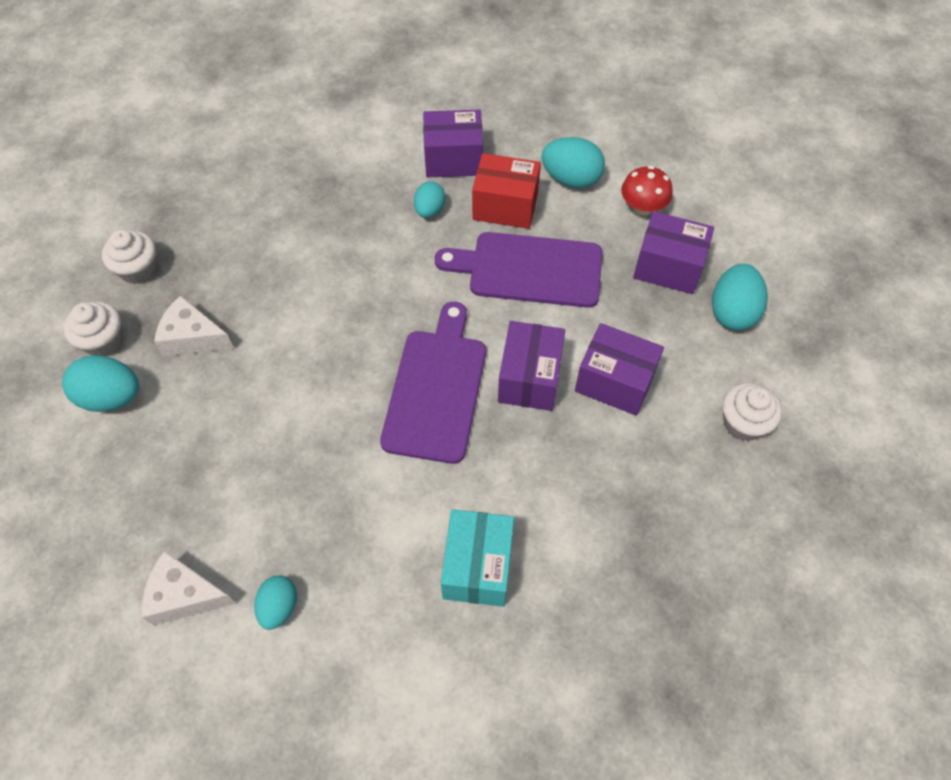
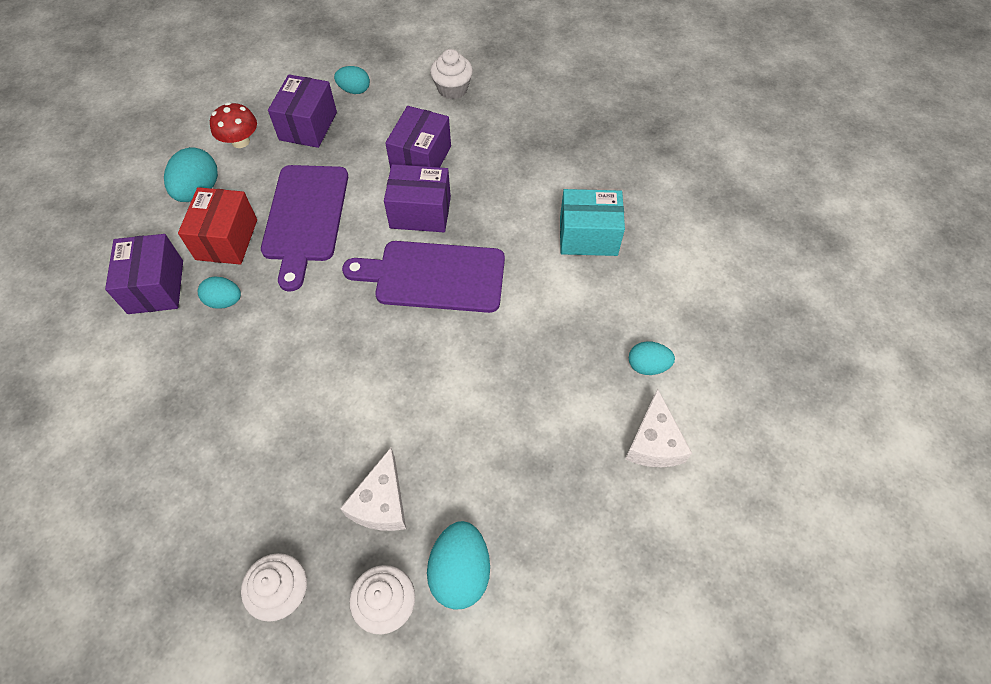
camera: 95 degrees left, 0 degrees up
(732, 312) = (354, 90): turquoise egg -> turquoise egg, size x0.64

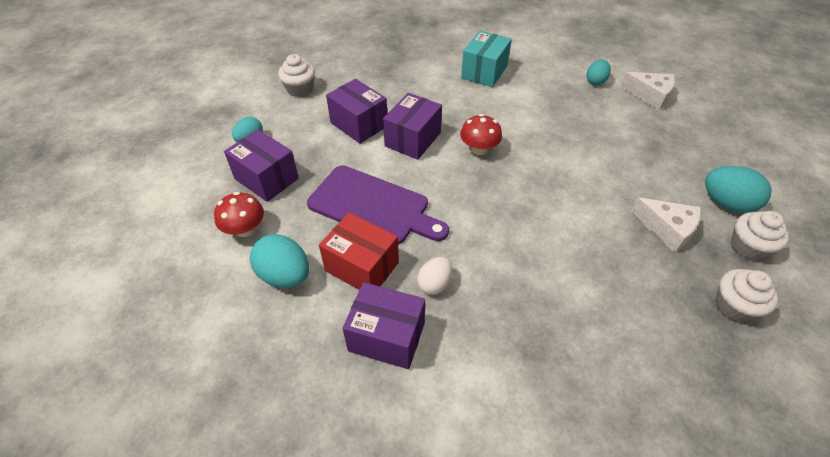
camera: 65 degrees left, 10 degrees down
(224, 301) = (434, 284): turquoise egg -> white egg
(434, 277) = (479, 149): purple cutting board -> red mushroom

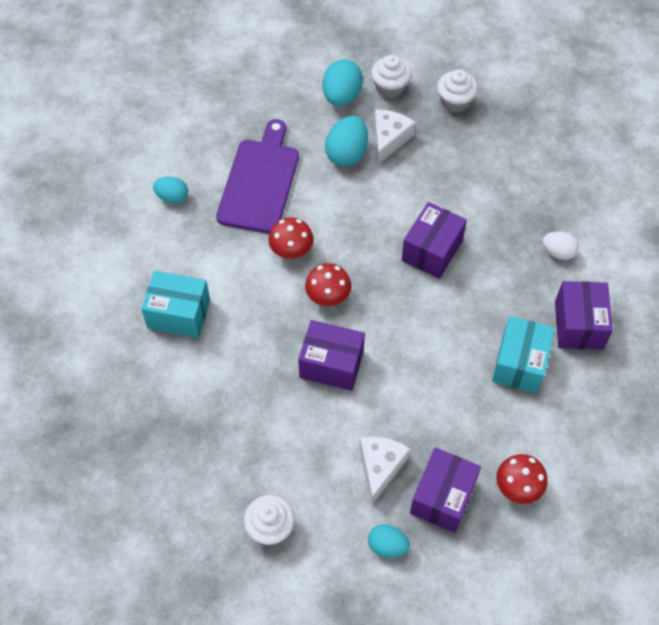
camera: 105 degrees left, 10 degrees up
(285, 275) = (555, 426): turquoise egg -> turquoise egg (347, 153)
(359, 124) = (322, 430): purple box -> purple box (432, 251)
(362, 266) = (519, 364): red box -> turquoise box
(373, 206) = (444, 376): purple cutting board -> purple cutting board (259, 182)
(434, 284) = (514, 302): white egg -> white egg (558, 252)
(532, 136) = (291, 250): none -> red mushroom
(650, 96) = (189, 147): white cheese -> white cheese (380, 467)

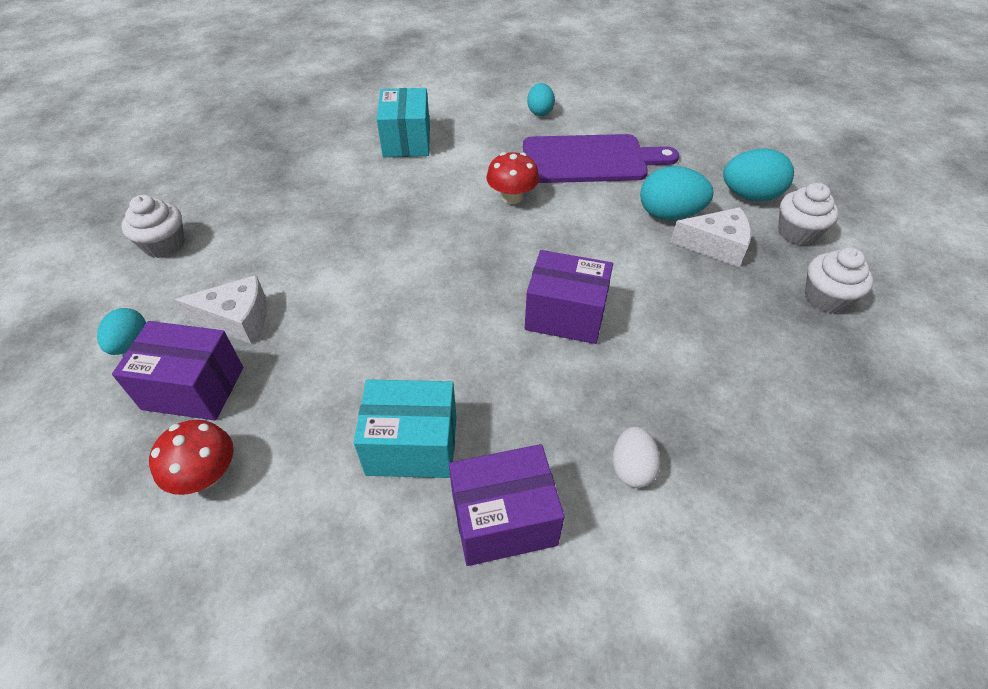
camera: 75 degrees right, 10 degrees down
(328, 296) = (461, 235): red mushroom -> none
(331, 364) = (371, 254): purple box -> none

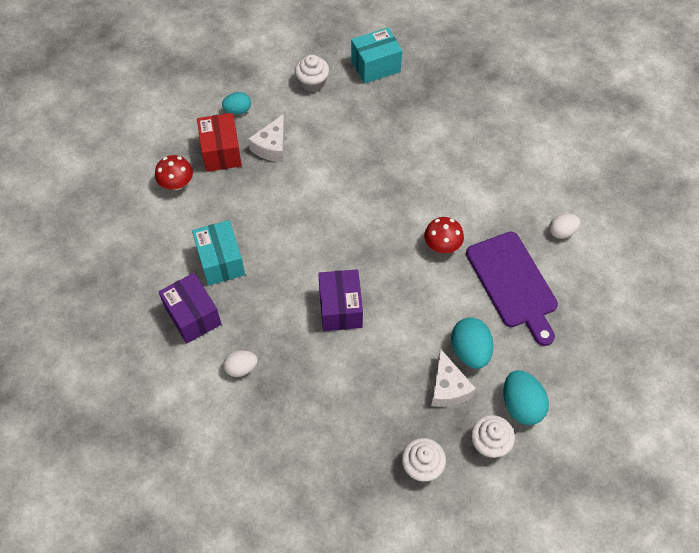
camera: 70 degrees right, 10 degrees up
(193, 388) = (221, 152): purple box -> red box
(237, 319) = (272, 146): white cheese -> white cheese turned 45 degrees clockwise
(407, 141) = (475, 159): turquoise box -> turquoise box (375, 66)
(540, 112) = (562, 232): turquoise egg -> white egg

